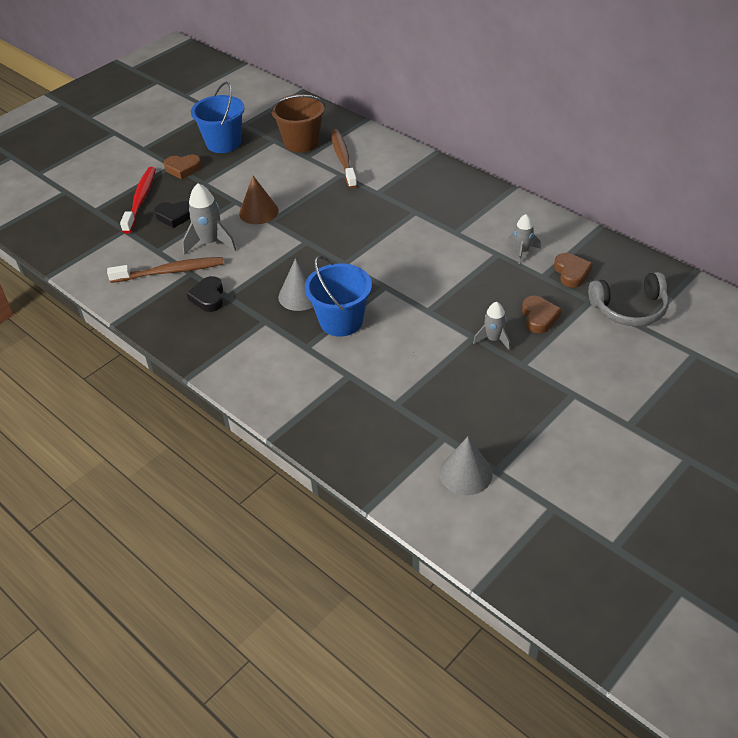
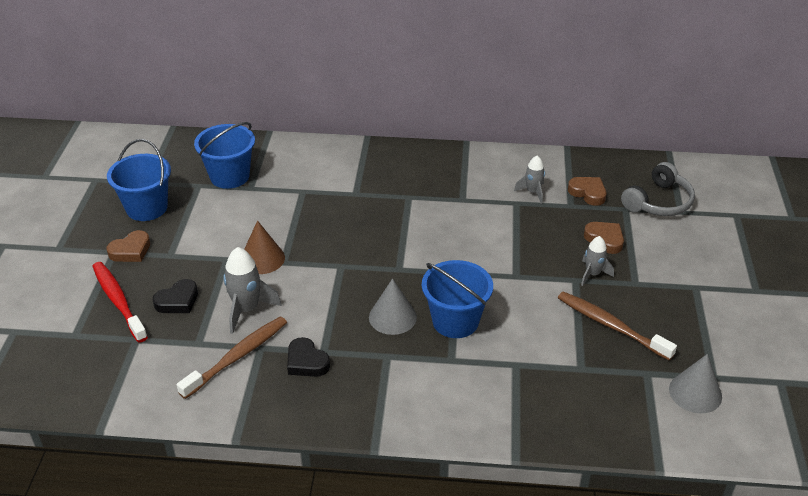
camera: 40 degrees left, 5 degrees down
(301, 142) = (230, 176): brown bucket -> blue bucket
(343, 159) = (288, 176): brown toothbrush -> brown toothbrush (611, 326)

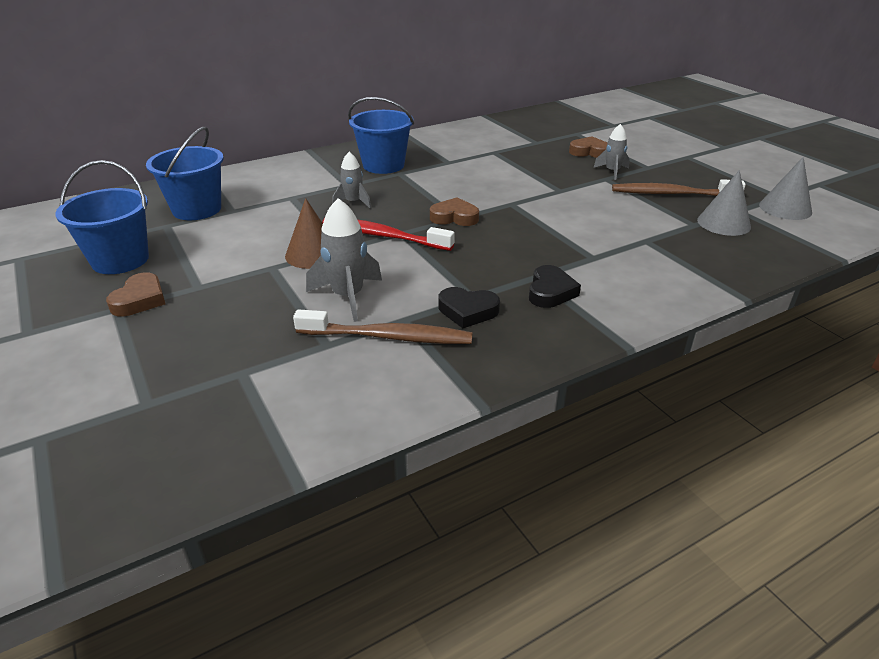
camera: 35 degrees left, 5 degrees down
(118, 301) = (174, 348): red toothbrush -> red toothbrush (383, 236)
(178, 301) = (255, 319): black heart -> black heart (550, 292)
(237, 356) = (388, 337): brown toothbrush -> brown toothbrush turned 90 degrees clockwise
(392, 317) = (500, 249): grey cone -> grey cone (723, 223)
(455, 321) = (557, 232): blue bucket -> blue bucket (383, 165)
(533, 192) = (497, 143): grey rocket -> grey rocket (353, 202)
(588, 193) = (538, 133): brown heart -> brown heart (454, 217)
(659, 202) = (592, 124): grey headphones -> none

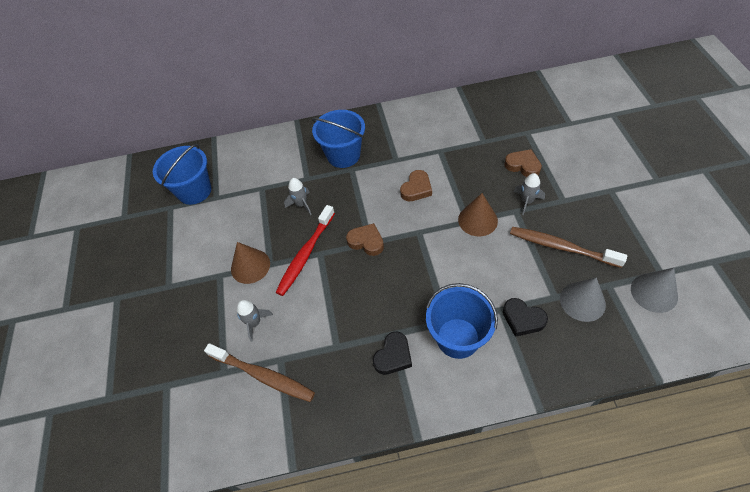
camera: 25 degrees right, 20 degrees up
(120, 260) = (132, 243): blue bucket -> blue bucket (458, 338)
(140, 300) = (132, 292): brown heart -> brown heart (416, 189)
(347, 296) = (254, 323): grey rocket -> grey rocket, size x0.63
(383, 236) = (305, 254): red toothbrush -> red toothbrush turned 105 degrees counterclockwise
(467, 311) = (325, 362): black heart -> black heart (522, 319)
(571, 188) = (477, 220): none -> brown cone

